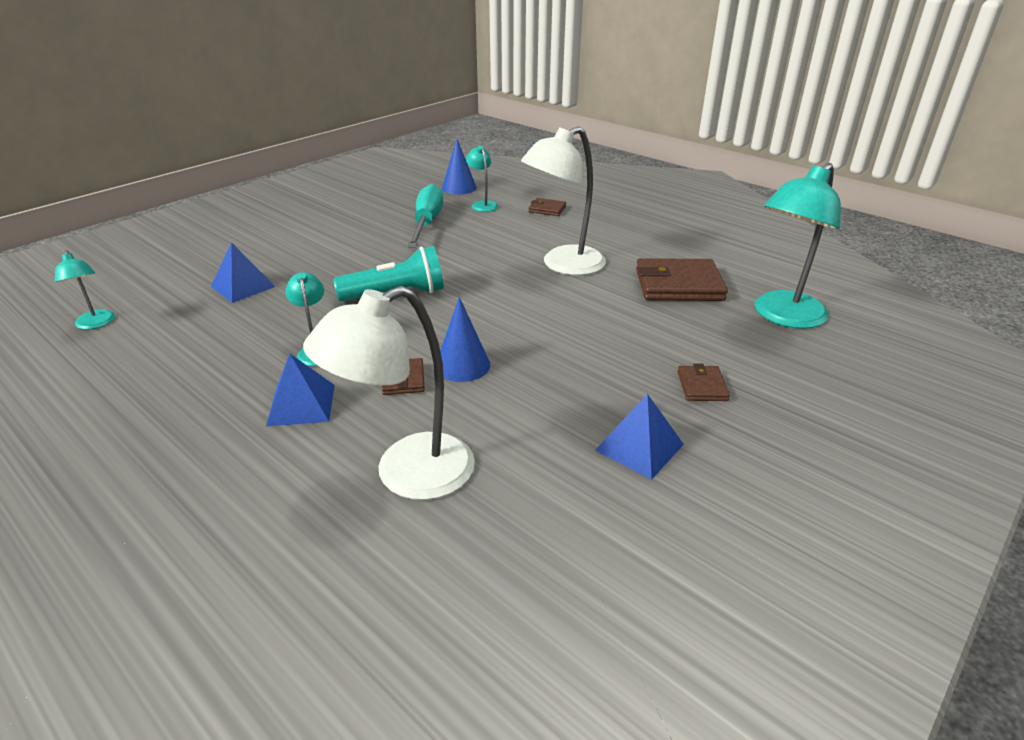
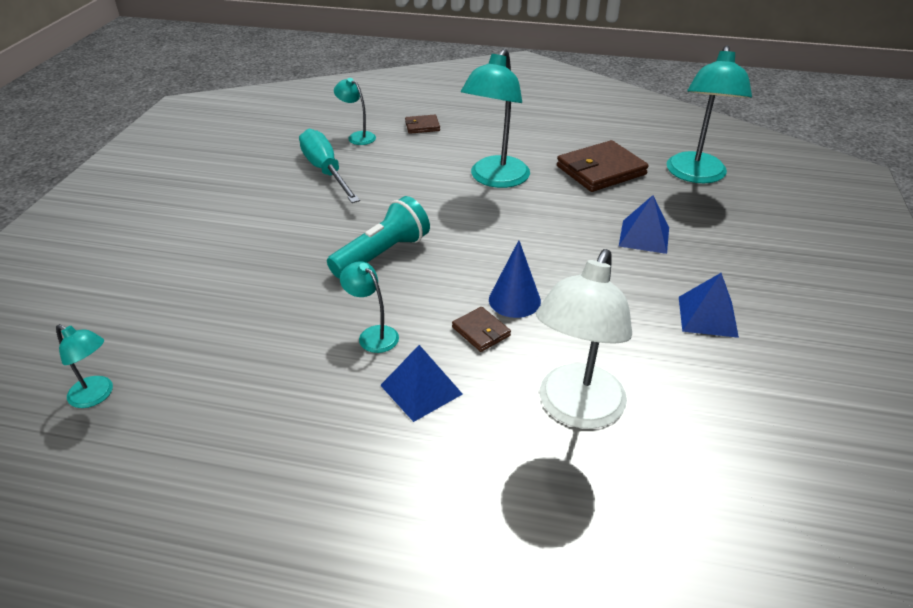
camera: 30 degrees left, 5 degrees up
(243, 286) = (215, 297): blue pyramid -> blue pyramid (644, 236)
(459, 188) = (313, 124): blue cone -> none
(563, 265) = (495, 179): white lamp -> turquoise lamp
(702, 386) = (699, 252): brown wallet -> none

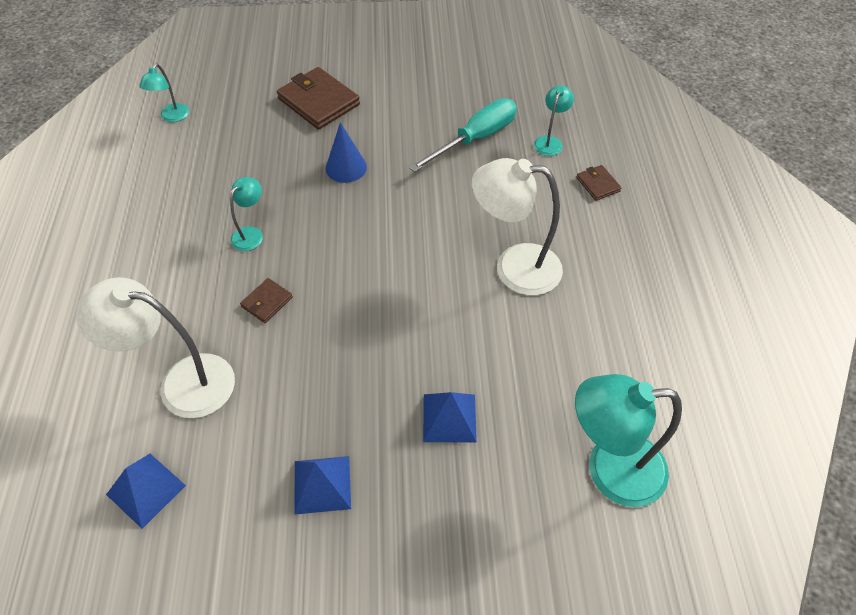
camera: 75 degrees right, 15 degrees up
(382, 254) = (357, 212): turquoise flashlight -> none
(421, 389) = (194, 278): blue pyramid -> blue pyramid (146, 489)
(495, 179) = (514, 267): turquoise lamp -> white lamp
(514, 300) = (313, 318): blue cone -> blue cone (346, 167)
(601, 170) = (576, 363): brown wallet -> brown wallet (318, 102)

